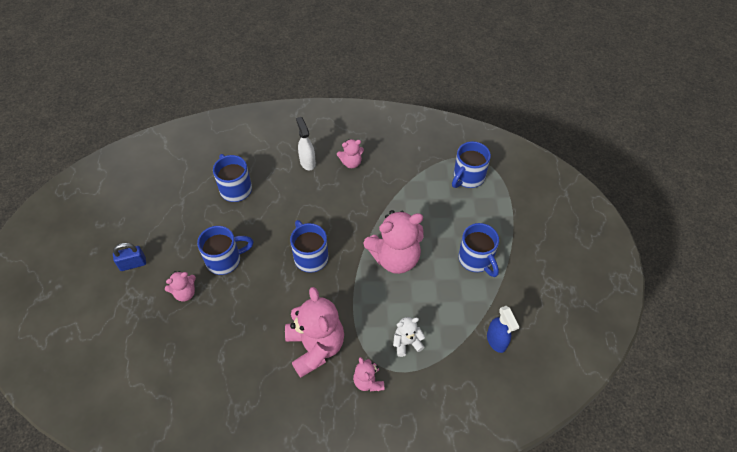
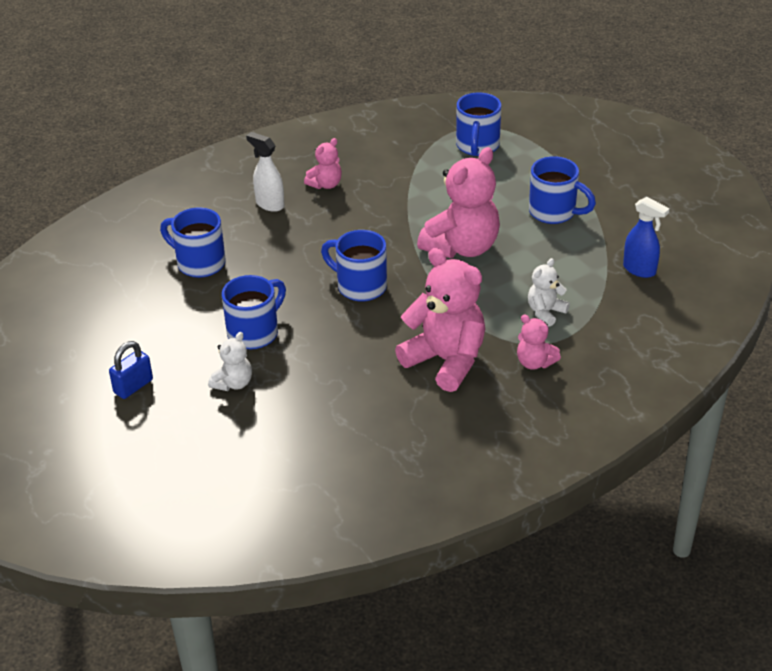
camera: 30 degrees left, 15 degrees down
(185, 293) = (233, 383): pink teddy bear -> white teddy bear

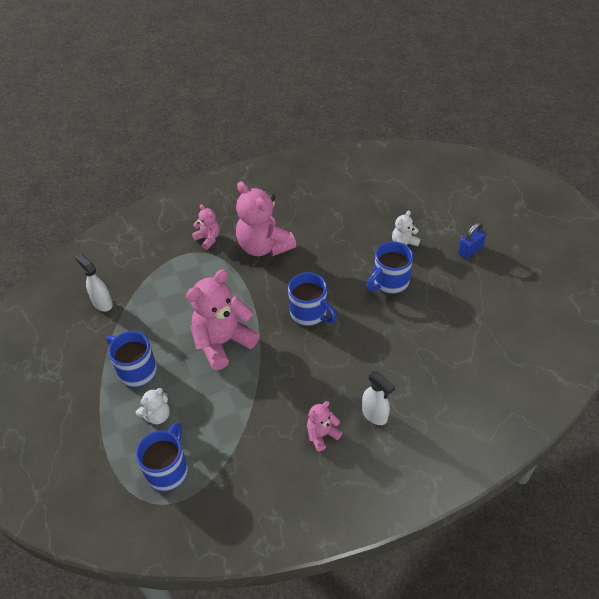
camera: 170 degrees left, 10 degrees up
(199, 263) = (434, 352): blue mug -> none
(545, 312) = (185, 275): white teddy bear -> white teddy bear (157, 415)
(640, 270) = (102, 303): blue spray bottle -> white spray bottle

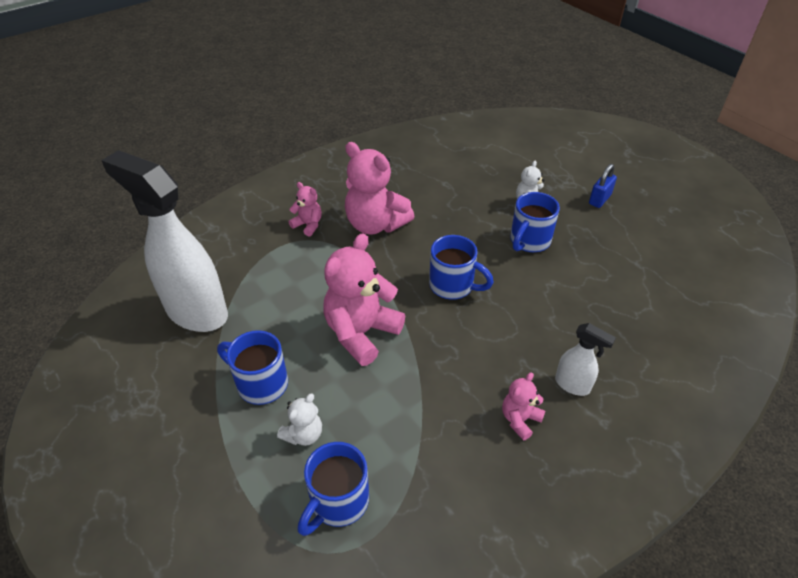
camera: 15 degrees left, 5 degrees down
(102, 303) = (196, 312): white spray bottle -> white spray bottle, size x2.23
(168, 469) = (338, 502): blue mug -> blue mug turned 150 degrees counterclockwise

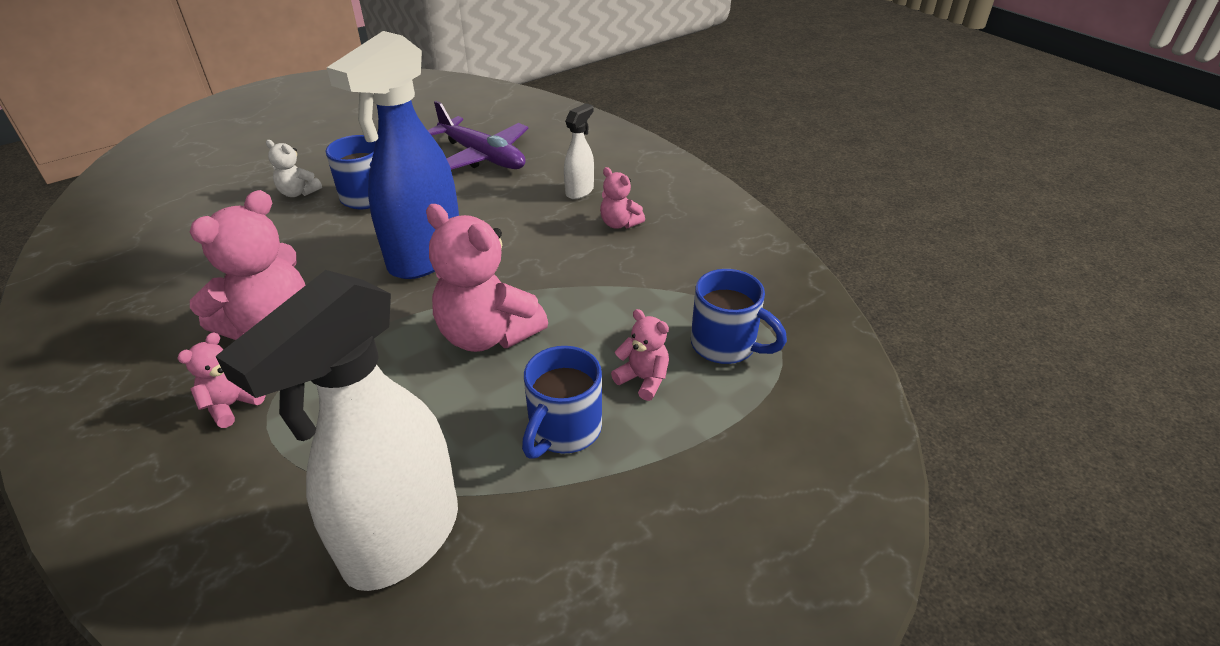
camera: 90 degrees left, 5 degrees down
(303, 434) = (643, 379): white teddy bear -> pink teddy bear
(453, 286) = (425, 257): blue mug -> blue spray bottle
(599, 199) = (317, 147): blue padlock -> none
(617, 304) = (482, 156): none -> purple plane

